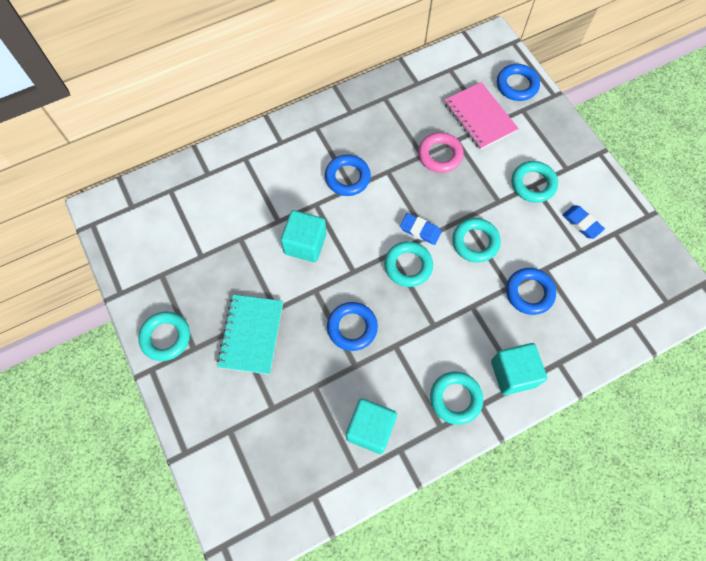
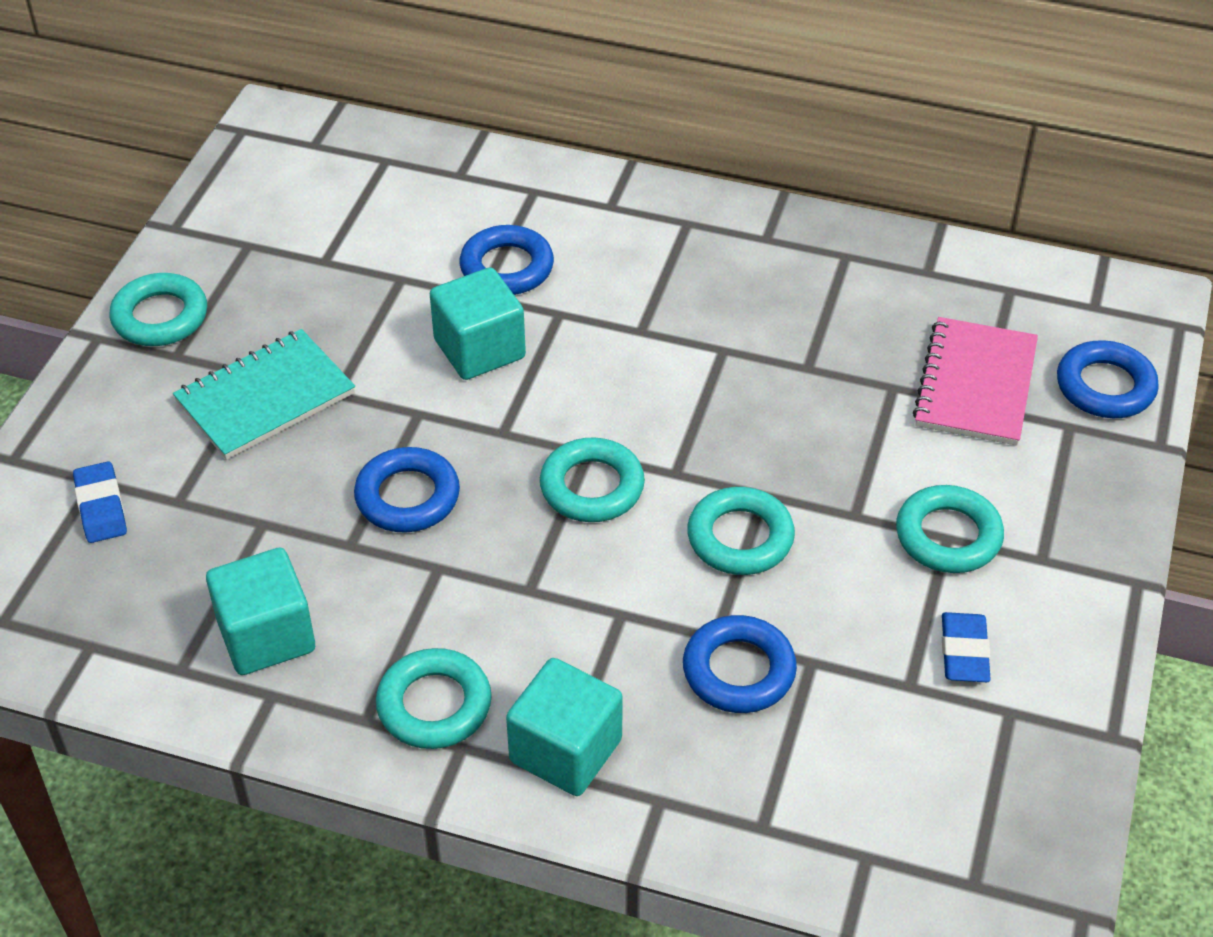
camera: 45 degrees right, 20 degrees down
(347, 177) = (650, 314): blue ring -> blue ring (507, 267)
(420, 230) = (672, 457): blue eraser -> blue eraser (101, 507)
(440, 155) = (837, 387): pink ring -> none

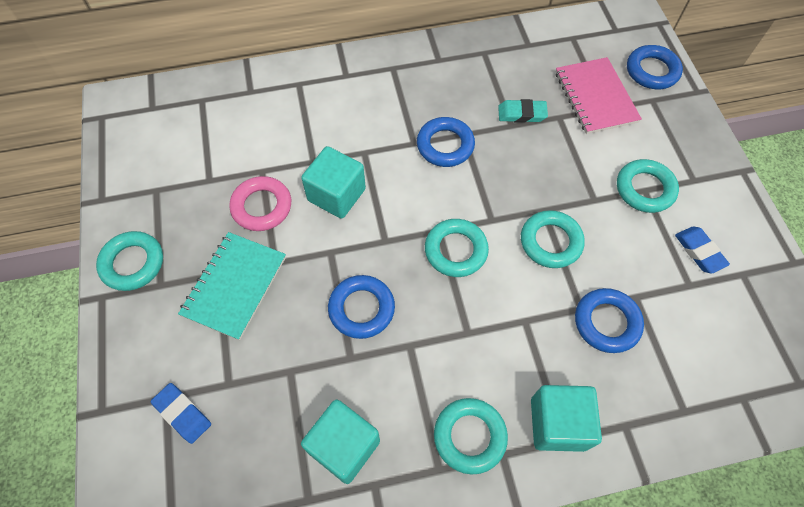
camera: 30 degrees left, 15 degrees up
(368, 321) = (262, 207): none -> pink ring
(507, 267) = (316, 137): blue ring -> blue ring (445, 145)
(836, 359) = (522, 114): none -> turquoise eraser

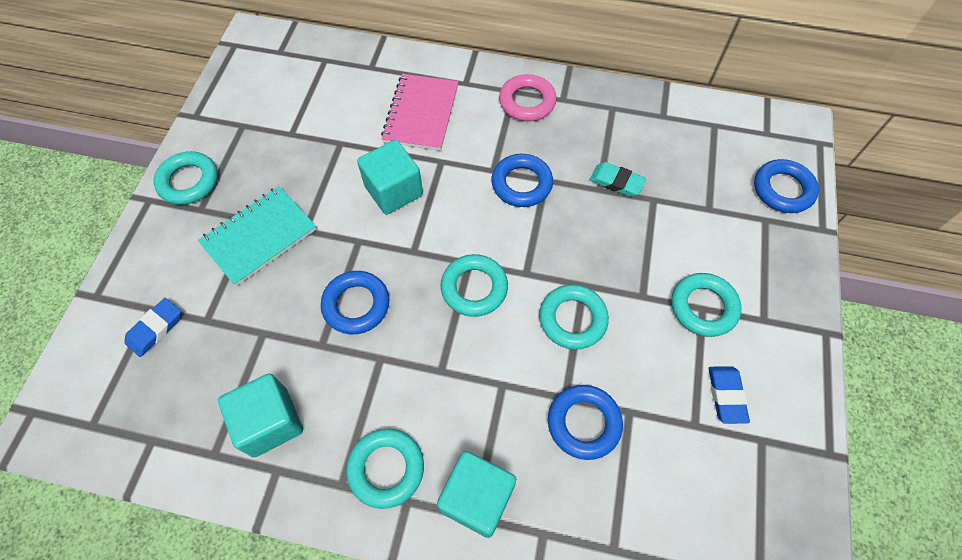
camera: 25 degrees right, 0 degrees up
(182, 414) = (155, 329): blue eraser -> blue eraser turned 60 degrees clockwise
(262, 207) = (322, 175): pink ring -> pink ring (527, 102)
(595, 97) = (704, 194): pink notebook -> pink notebook (421, 114)

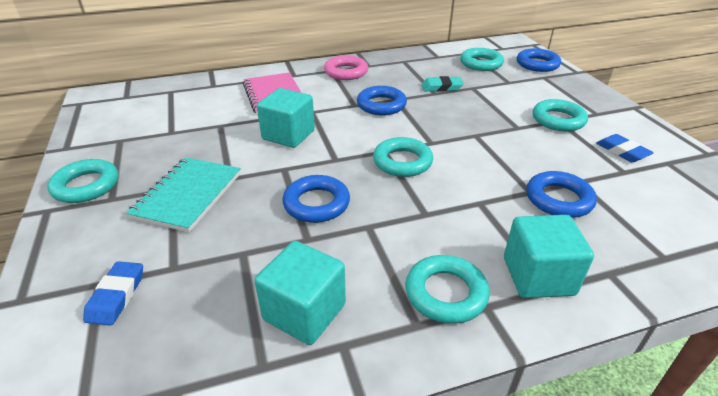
camera: 30 degrees left, 25 degrees down
(572, 319) = (488, 152): turquoise ring -> turquoise ring (481, 63)

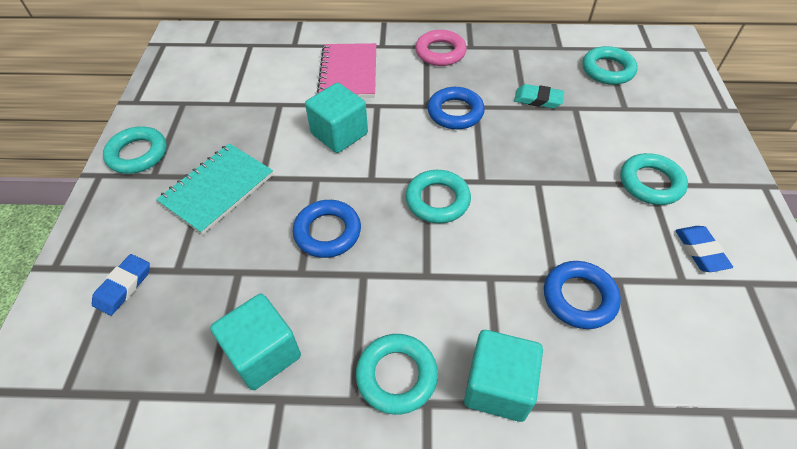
camera: 20 degrees right, 15 degrees up
(537, 64) = (680, 86): blue ring -> none

